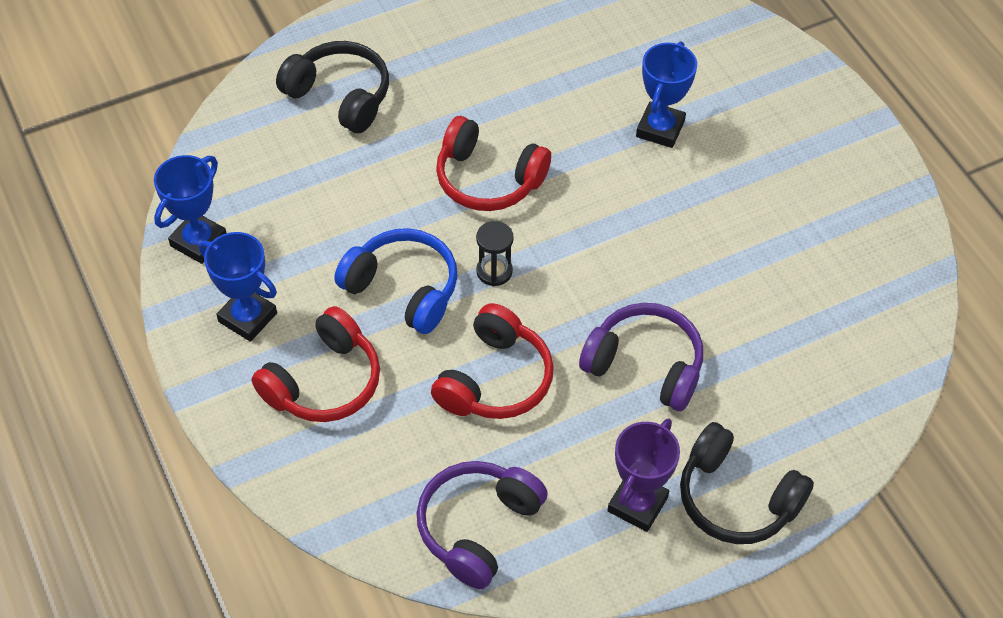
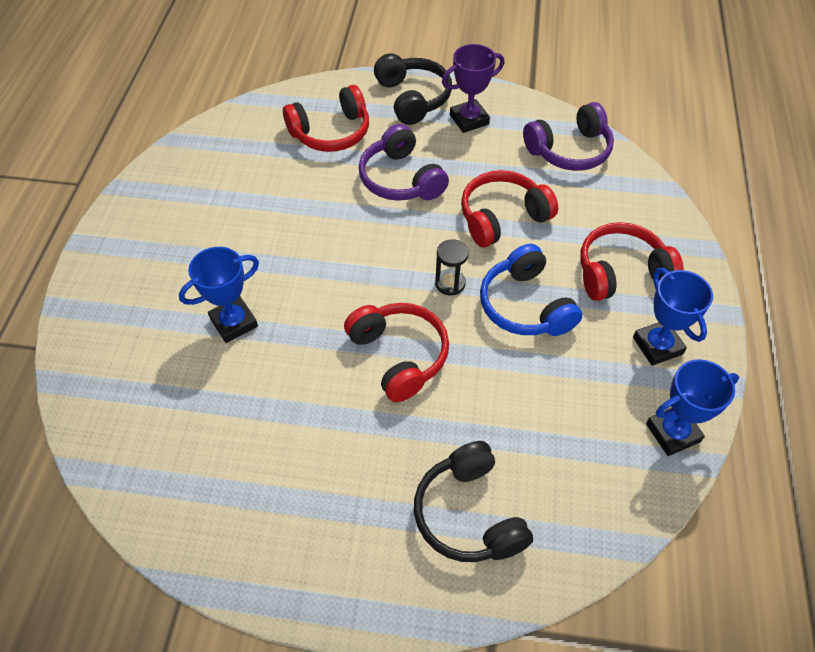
camera: 145 degrees left, 0 degrees up
(782, 383) = (331, 132): none -> red headphones

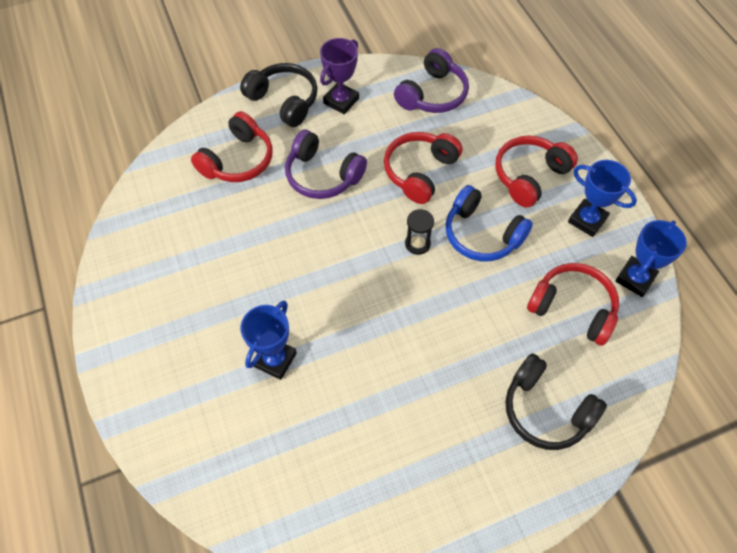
camera: 30 degrees left, 5 degrees up
(399, 355) = (419, 319): red headphones -> red headphones (572, 308)

